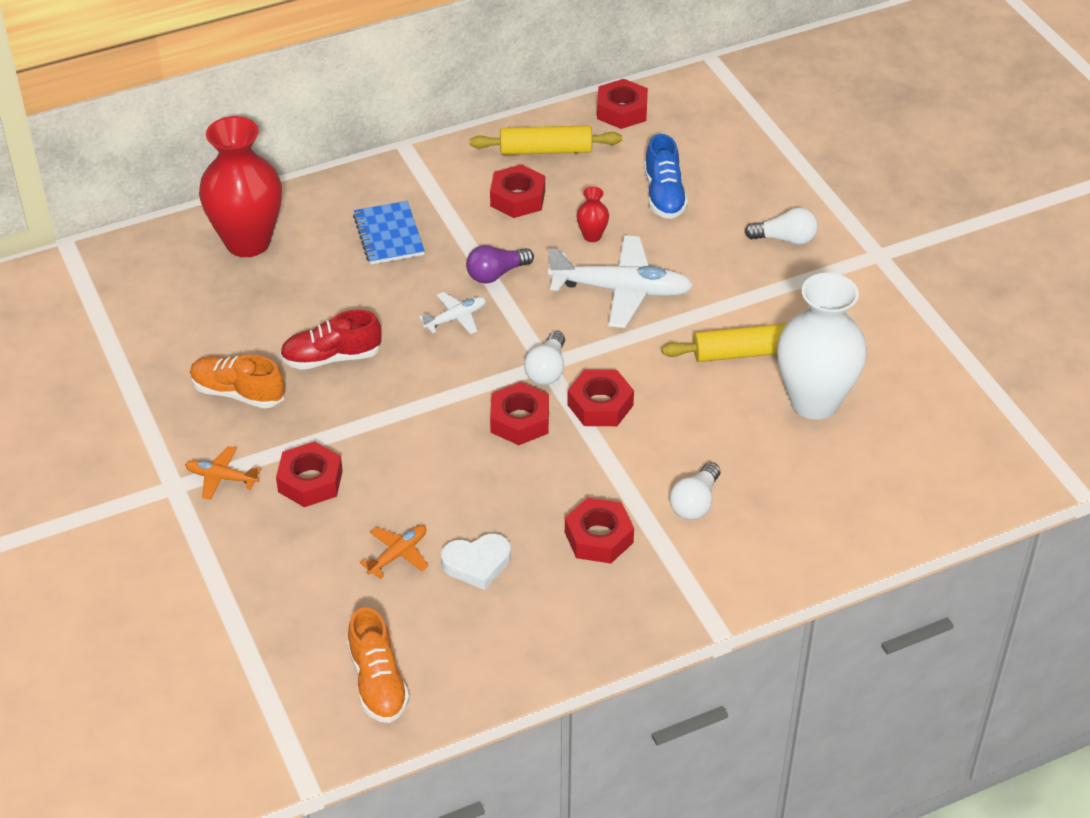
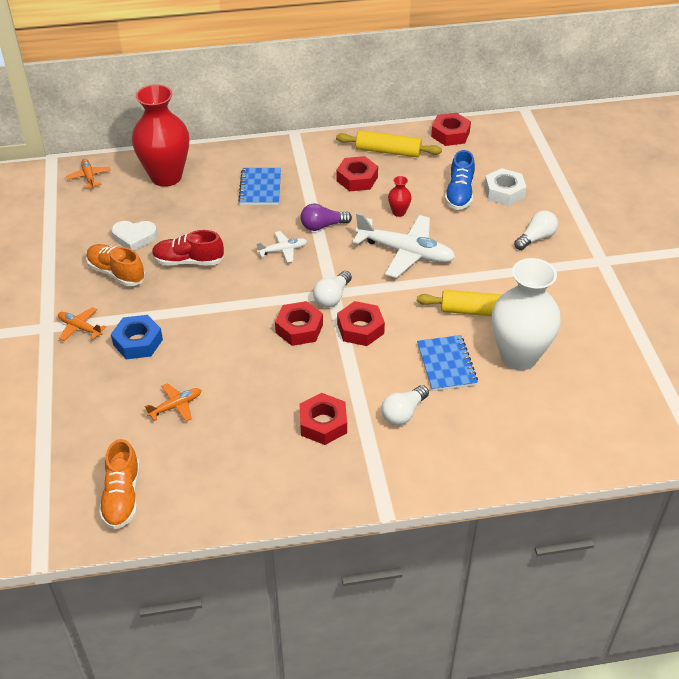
camera: 15 degrees right, 0 degrees up
(135, 262) = (89, 177): none -> orange plane
(310, 481) = (138, 342): red nut -> blue nut
(477, 564) = (228, 424): white heart -> white heart (134, 237)
(722, 182) = (504, 192): none -> white nut
(727, 430) = (446, 364): none -> blue notebook
(785, 239) = (536, 238): white light bulb -> white light bulb turned 60 degrees counterclockwise

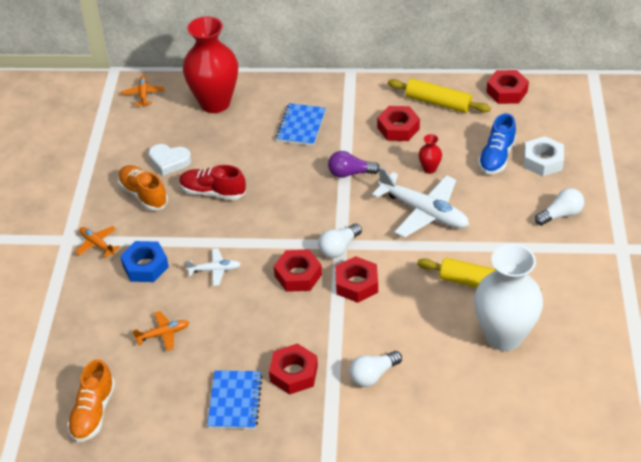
camera: 15 degrees right, 0 degrees up
(283, 250) = (305, 193): white plane -> white plane (215, 270)
(446, 364) = (429, 333): blue notebook -> blue notebook (235, 401)

